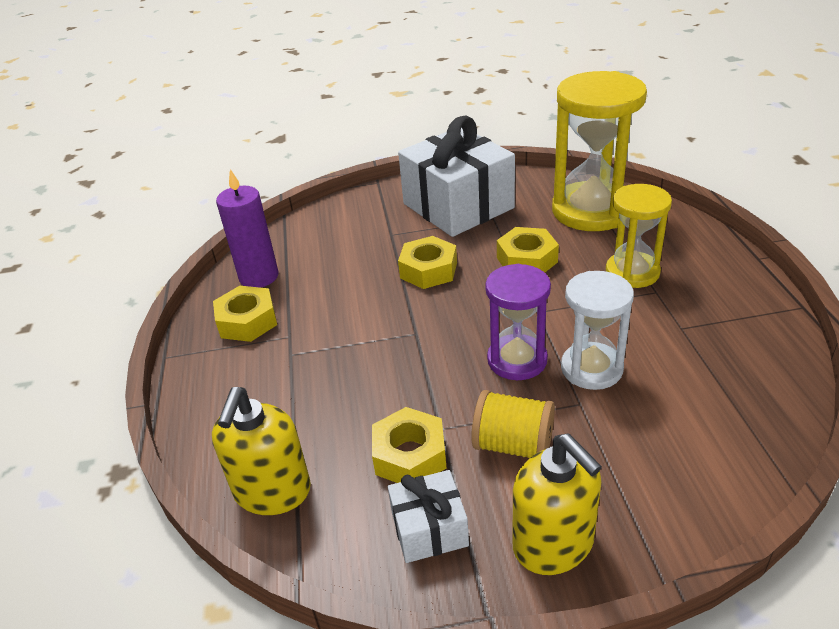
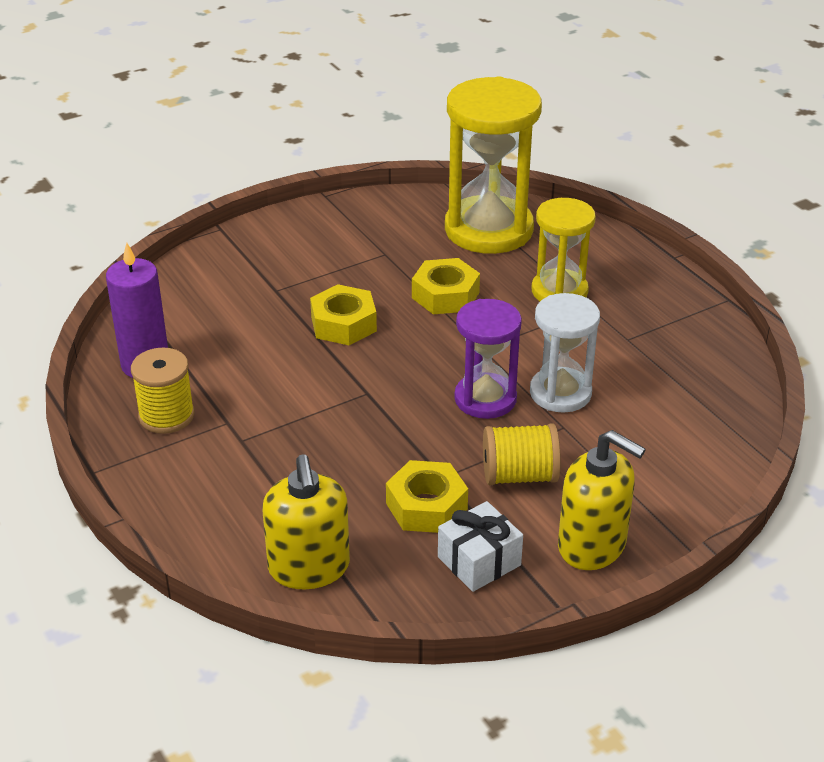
camera: 25 degrees left, 0 degrees up
(247, 321) = (166, 416): yellow nut -> yellow spool
(458, 206) = (336, 245): white gift -> none

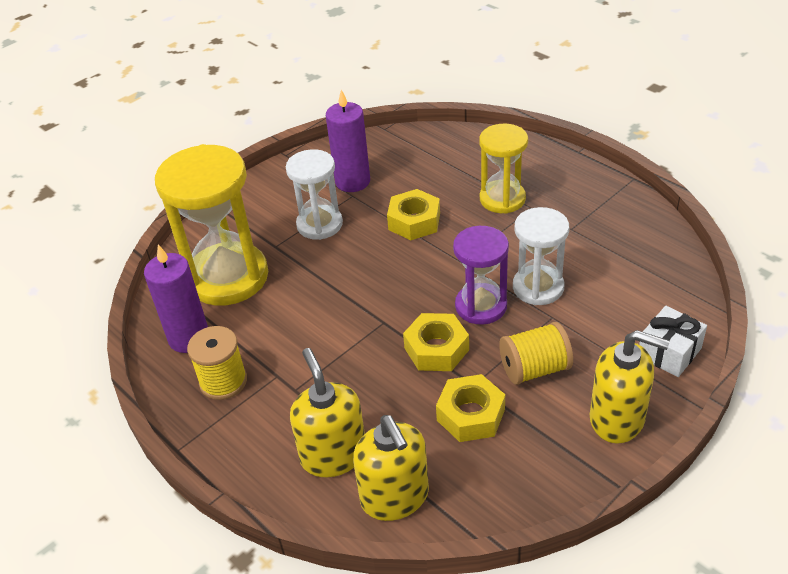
camera: 10 degrees left, 5 degrees up
(258, 512) = (333, 455): none -> yellow soap dispenser
(335, 277) = (319, 224): none -> white hourglass
(343, 324) = (341, 264): yellow nut -> yellow nut (436, 349)
(391, 239) = (352, 182): none -> purple candle
(479, 561) = (533, 455): white gift -> white gift (669, 352)
(488, 229) = (427, 158): yellow hourglass -> yellow hourglass (228, 277)

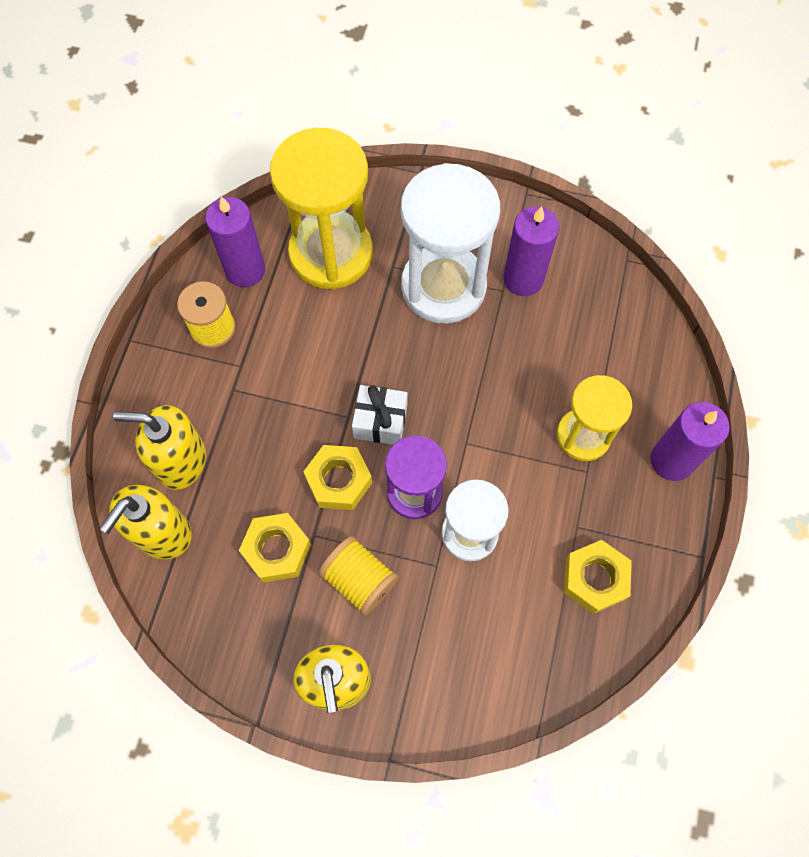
camera: 55 degrees right, 25 degrees up
(319, 224) = (443, 286): white hourglass -> white hourglass, size x1.67
(333, 455) = (180, 461): yellow soap dispenser -> yellow soap dispenser turned 120 degrees counterclockwise
(414, 221) = (498, 369): yellow nut -> yellow nut (594, 579)
(552, 165) = (671, 460): none -> purple candle
(669, 352) = (447, 699): white gift -> white gift (380, 421)

